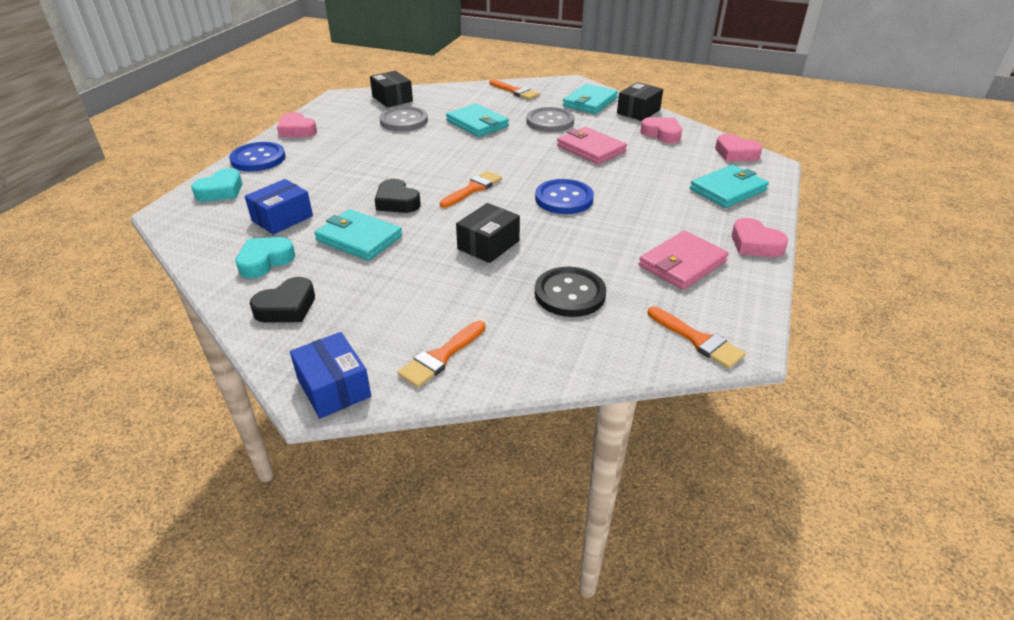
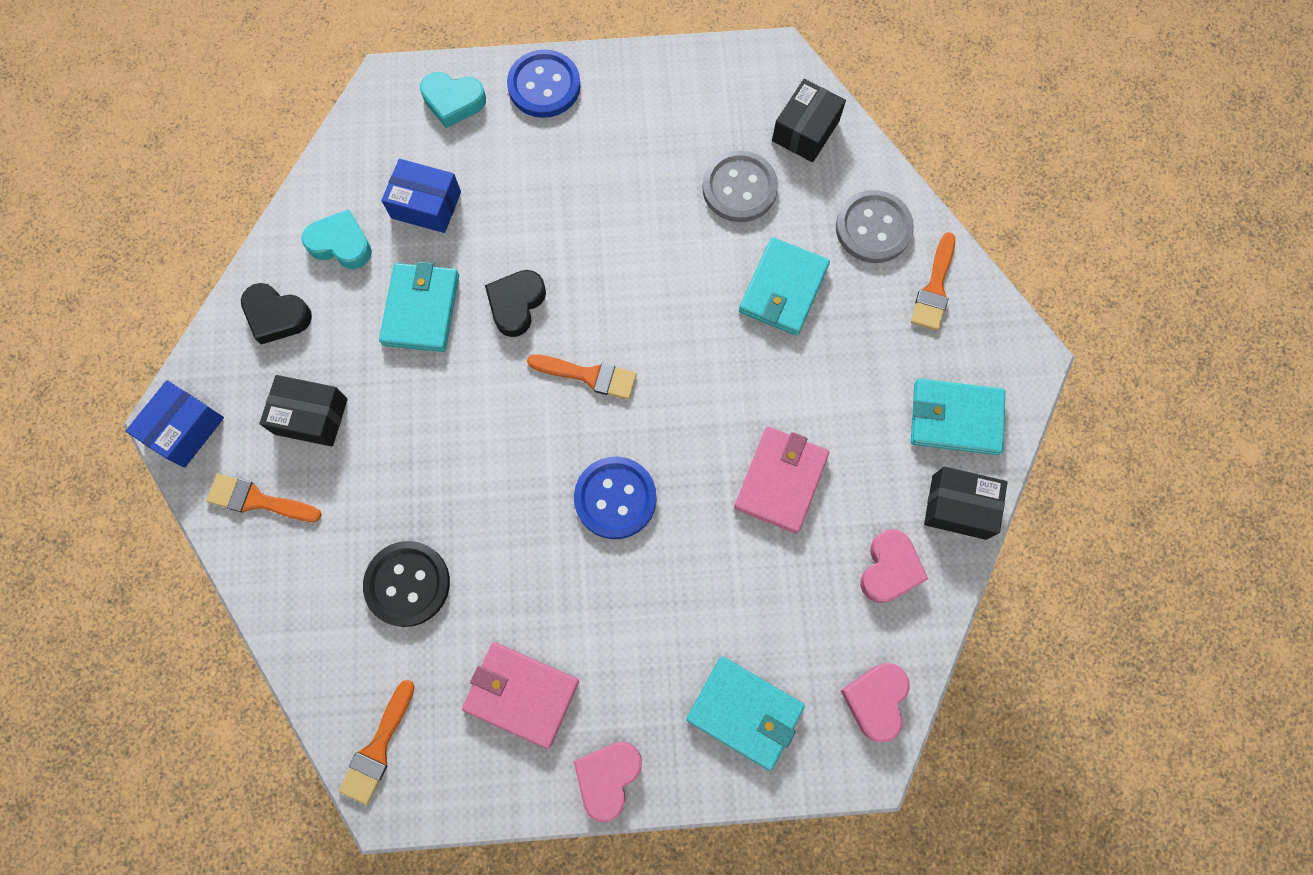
camera: 65 degrees right, 35 degrees up
(297, 130) = (640, 76): pink heart -> none
(488, 245) = (467, 454): black box -> black box (311, 416)
(550, 122) = (845, 387): grey button -> grey button (873, 228)

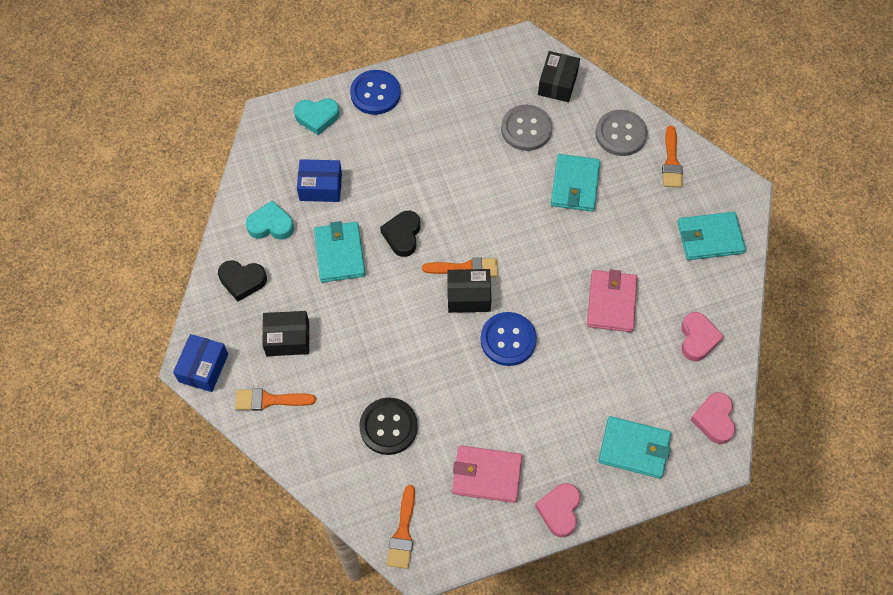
camera: 15 degrees left, 10 degrees down
(959, 507) = (729, 291): black box -> black box (468, 296)

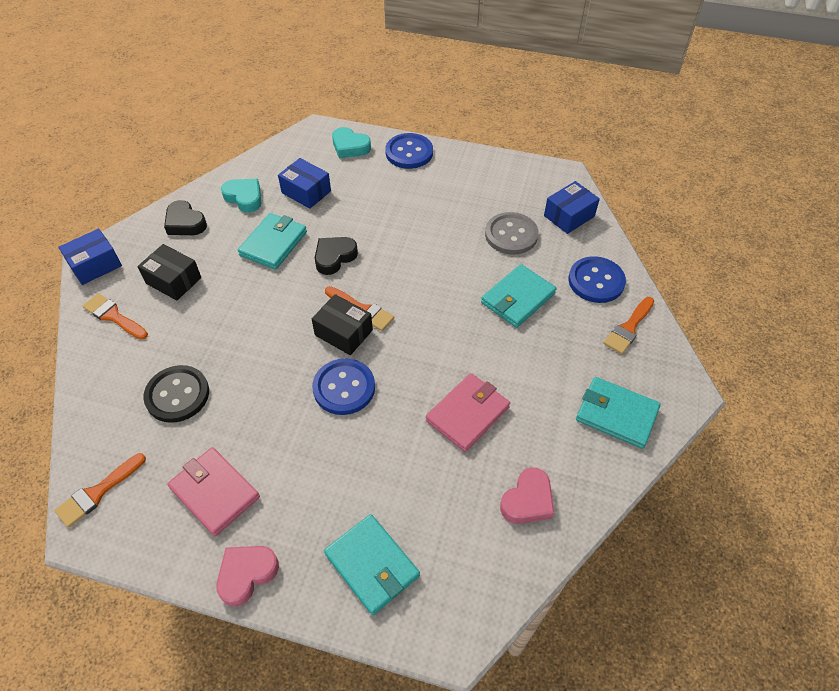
camera: 35 degrees right, 10 degrees down
(557, 83) = (569, 216): black box -> blue box
(621, 134) = (596, 281): grey button -> blue button
(714, 419) = (480, 594): pink heart -> none

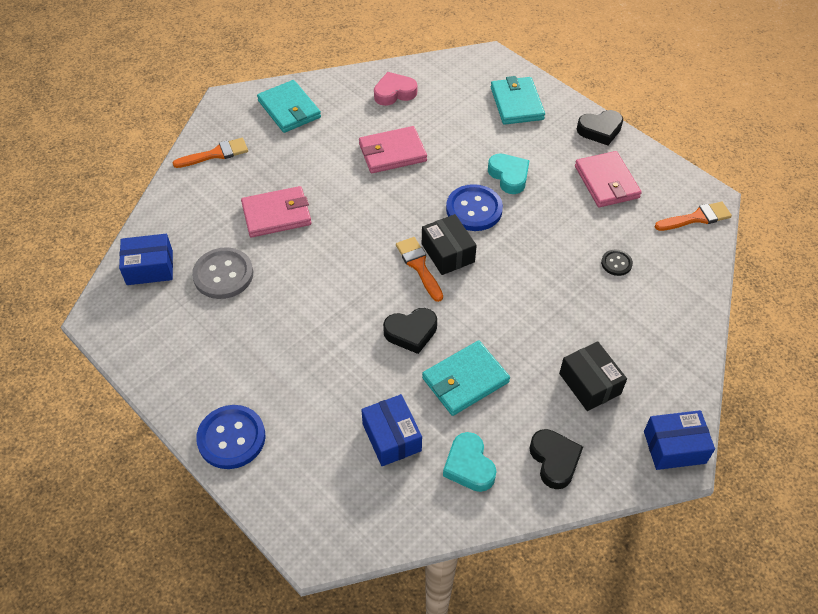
camera: 150 degrees left, 0 degrees up
(113, 316) = (662, 369): orange brush -> none
(177, 395) = (616, 263): black button -> black button, size x0.52
(246, 574) = (600, 130): pink heart -> black heart
(350, 147) = (294, 487): turquoise heart -> turquoise heart (509, 176)
(517, 298) = (277, 214): turquoise wallet -> pink wallet
(596, 281) = (197, 198): blue button -> none

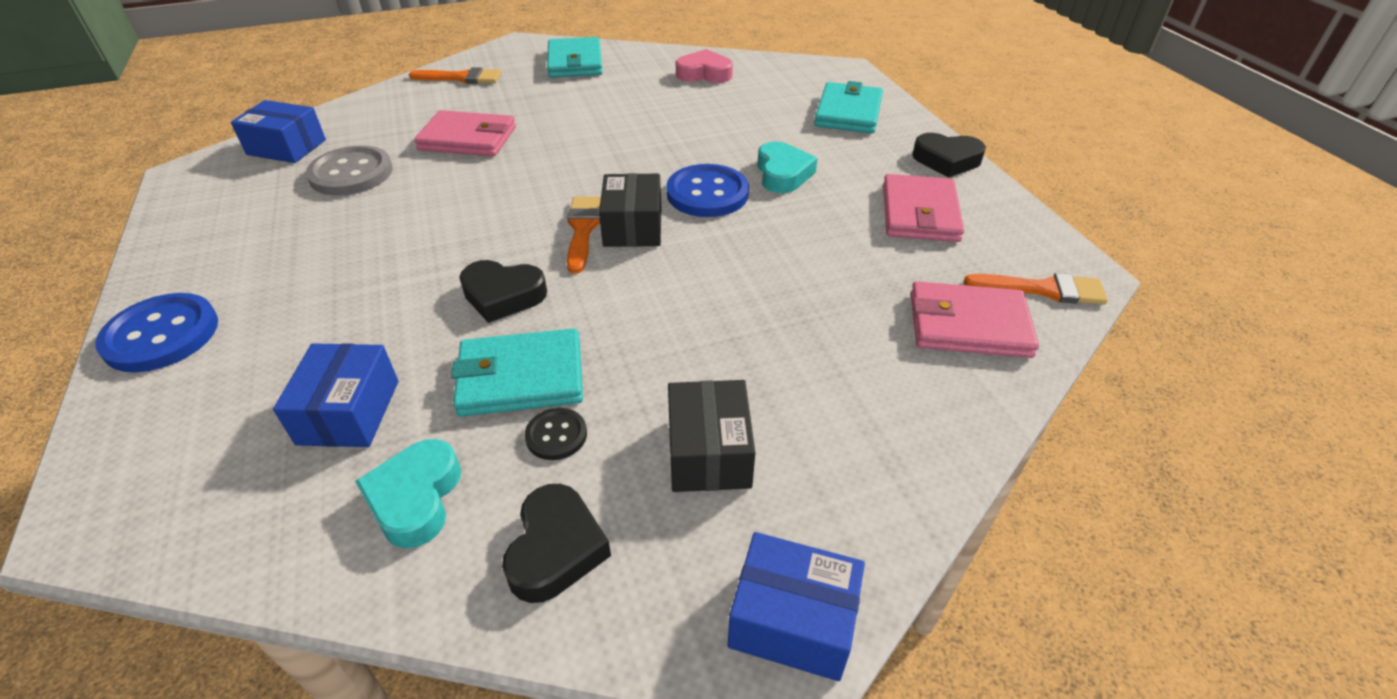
camera: 25 degrees right, 10 degrees down
(392, 153) = (653, 119): pink wallet -> pink wallet (968, 325)
(616, 263) = (870, 307): black button -> black button (556, 435)

